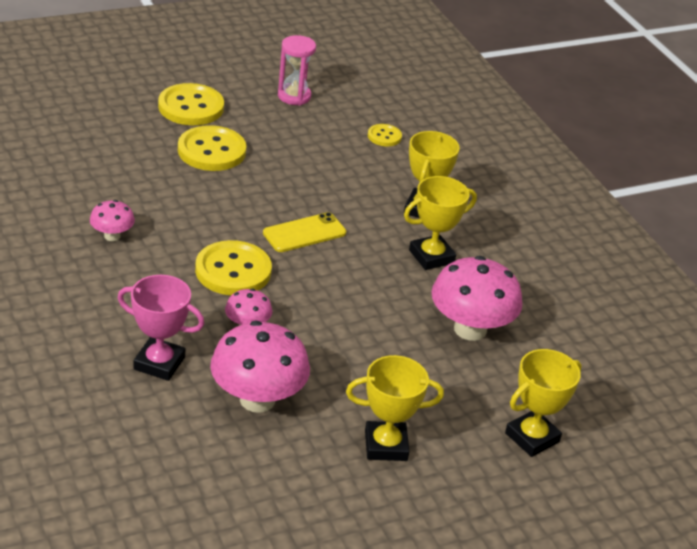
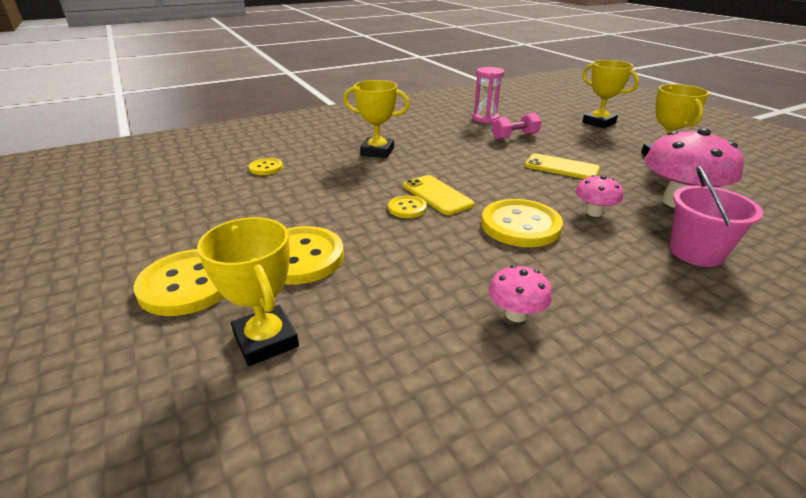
camera: 90 degrees left, 5 degrees down
(159, 363) = (696, 252): pink trophy -> pink bucket
(280, 211) = (407, 208): none -> yellow button
(294, 96) = (179, 214): pink hourglass -> pink hourglass (485, 119)
(362, 340) = (561, 167): none -> yellow phone
(431, 257) = (439, 148): yellow trophy -> yellow trophy (266, 340)
(470, 329) = (514, 137): pink mushroom -> pink dumbbell

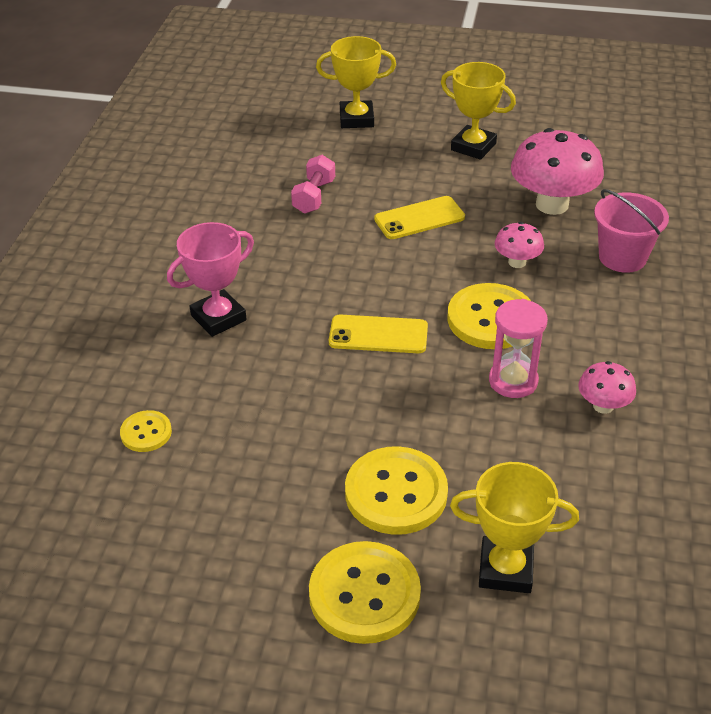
camera: 50 degrees left, 10 degrees up
(377, 151) = (218, 318): yellow trophy -> pink trophy
(407, 208) = (381, 370): yellow button -> none
(485, 119) = (238, 182): pink hourglass -> pink hourglass (513, 381)

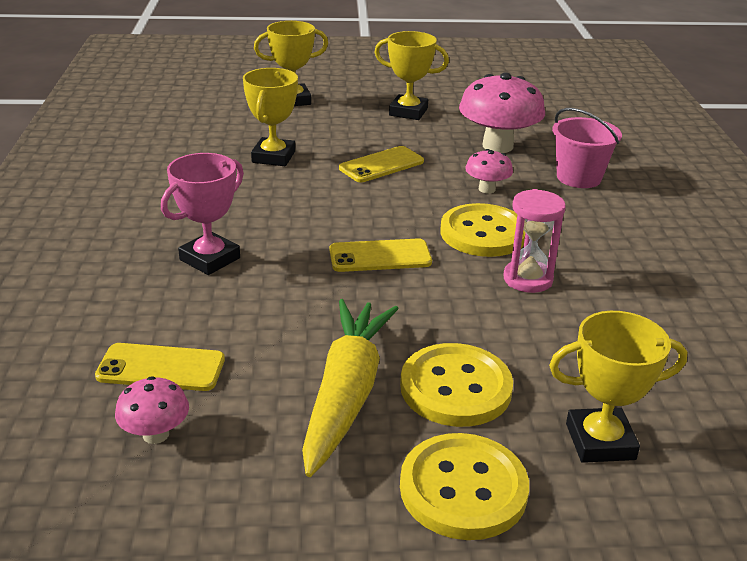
camera: 15 degrees left, 10 degrees down
(146, 433) = (161, 368): yellow button -> yellow phone
(296, 483) = (346, 393): none -> yellow carrot
(314, 196) = (273, 157): pink dumbbell -> yellow trophy
(603, 406) = (621, 289): pink mushroom -> pink mushroom (156, 434)

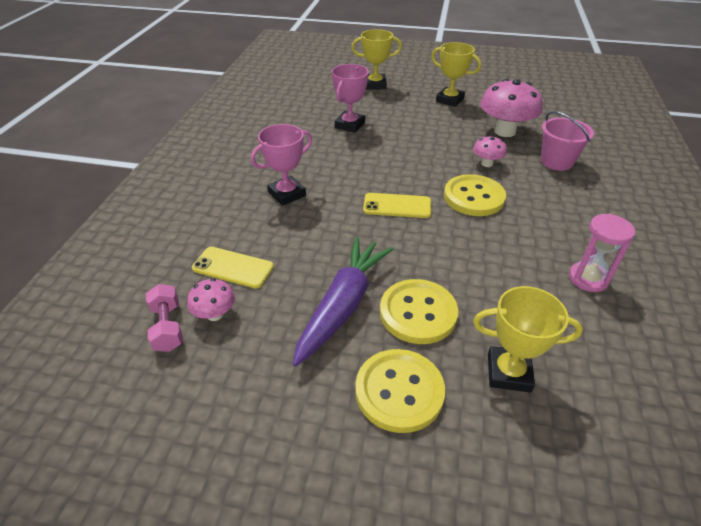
camera: 15 degrees right, 10 degrees up
(85, 463) = (168, 327): none -> pink dumbbell
(273, 157) = (350, 125): yellow trophy -> pink trophy
(346, 393) = (343, 305): yellow carrot -> purple carrot
(381, 165) = (419, 138): yellow phone -> none
(527, 279) = (494, 236): pink hourglass -> pink hourglass (588, 278)

